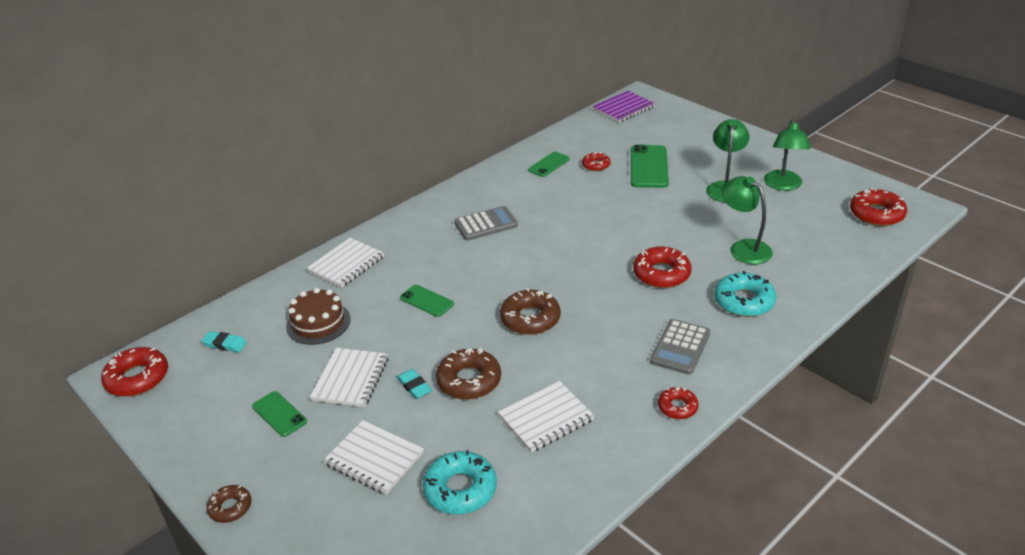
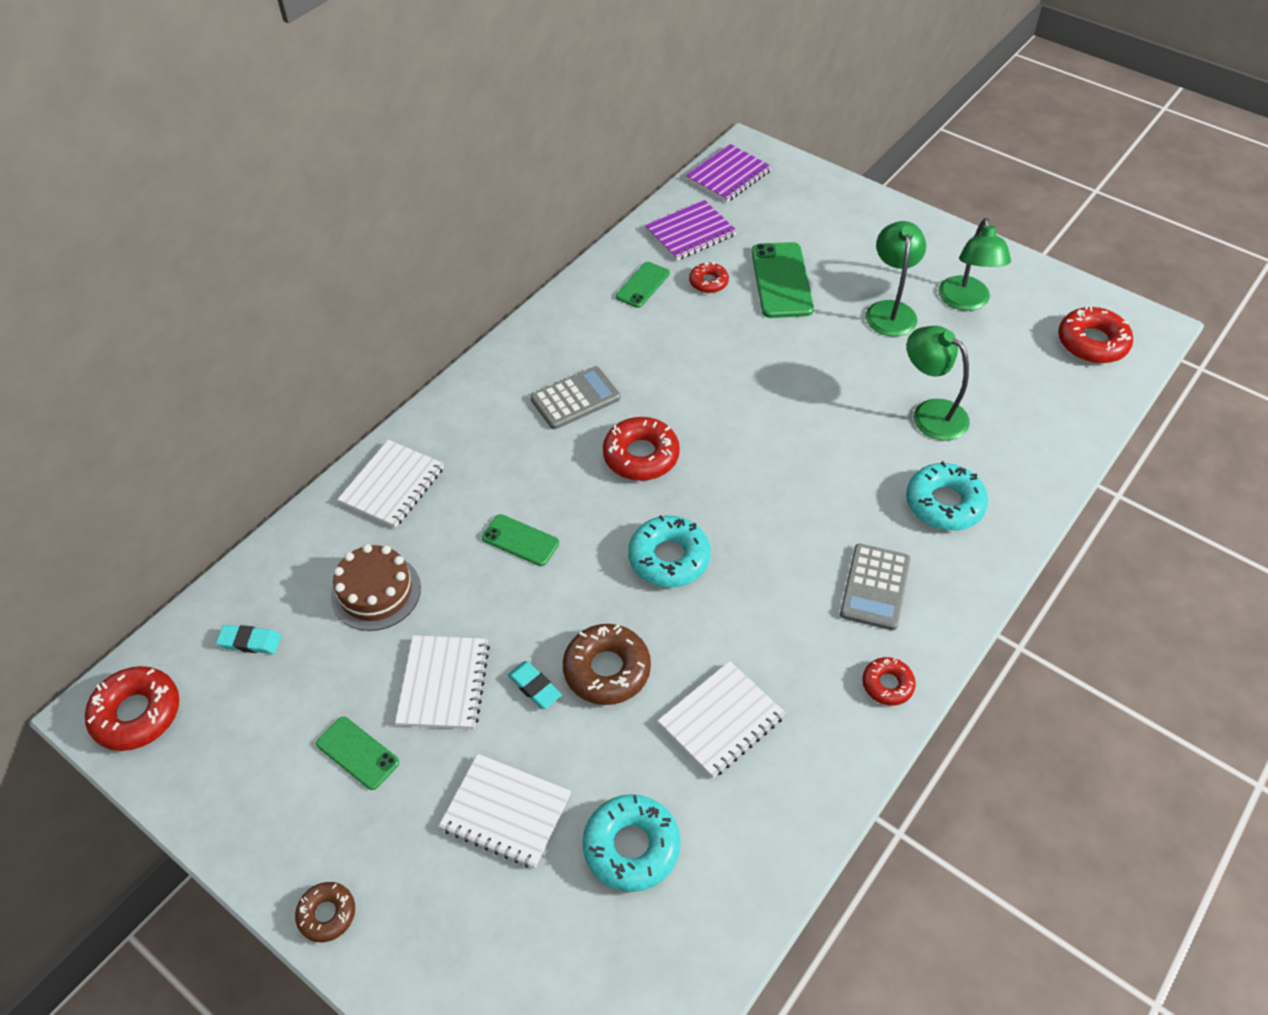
camera: 10 degrees left, 15 degrees up
(530, 319) = (669, 558): brown donut -> turquoise donut
(589, 138) = (690, 232): none -> purple notebook
(661, 274) = (830, 466): red donut -> red donut (641, 456)

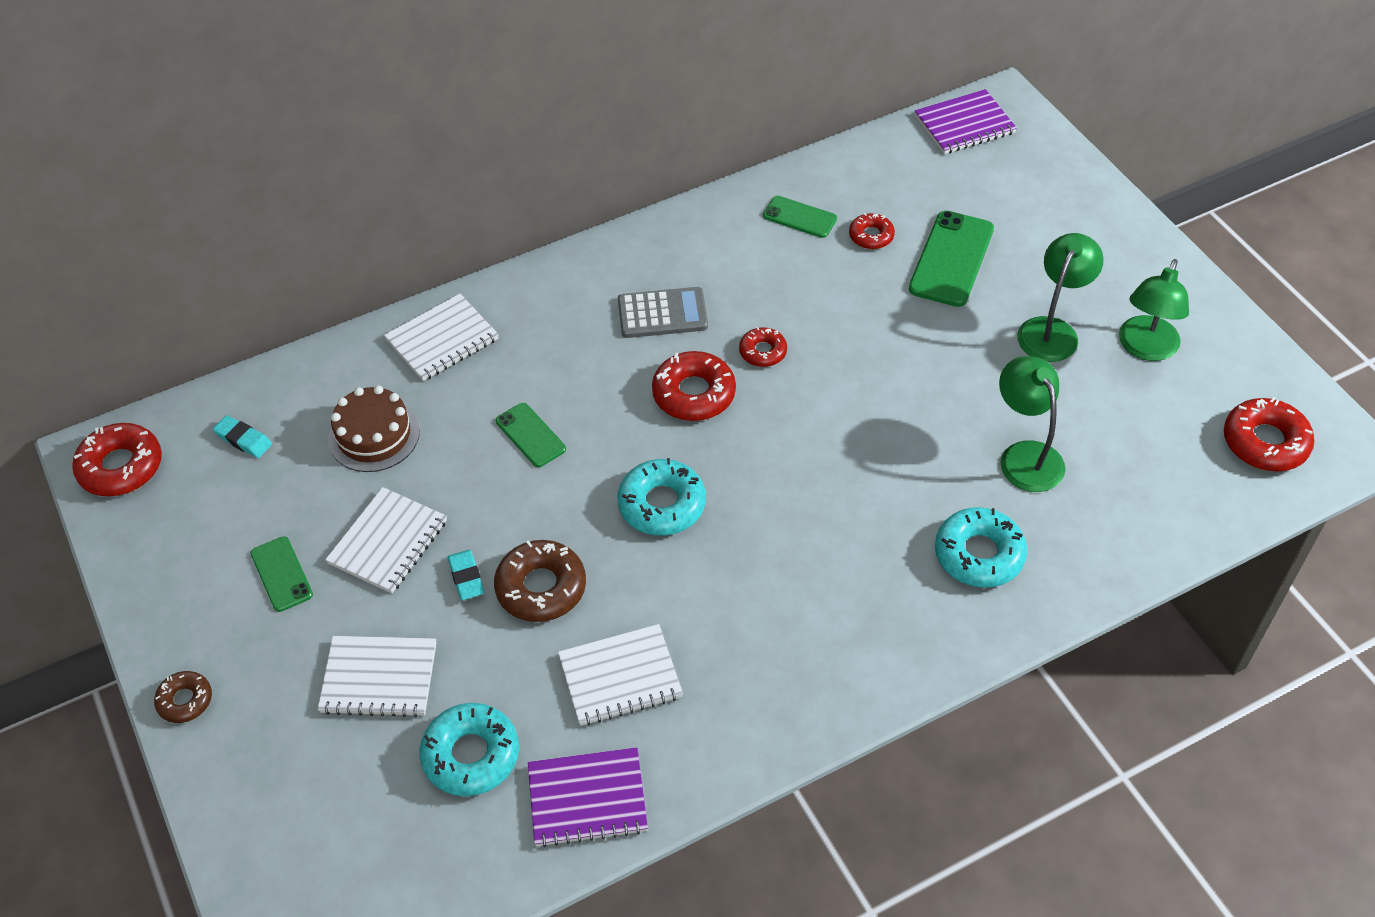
camera: 25 degrees right, 0 degrees up
(506, 812) = (379, 678): white notebook -> white notebook turned 45 degrees counterclockwise
(642, 285) = (799, 217): green phone -> green phone turned 60 degrees clockwise
(690, 232) = (884, 176): purple notebook -> purple notebook (587, 799)
(875, 587) = (851, 610): grey calculator -> none
(887, 684) = (803, 709): red donut -> red donut (763, 352)

